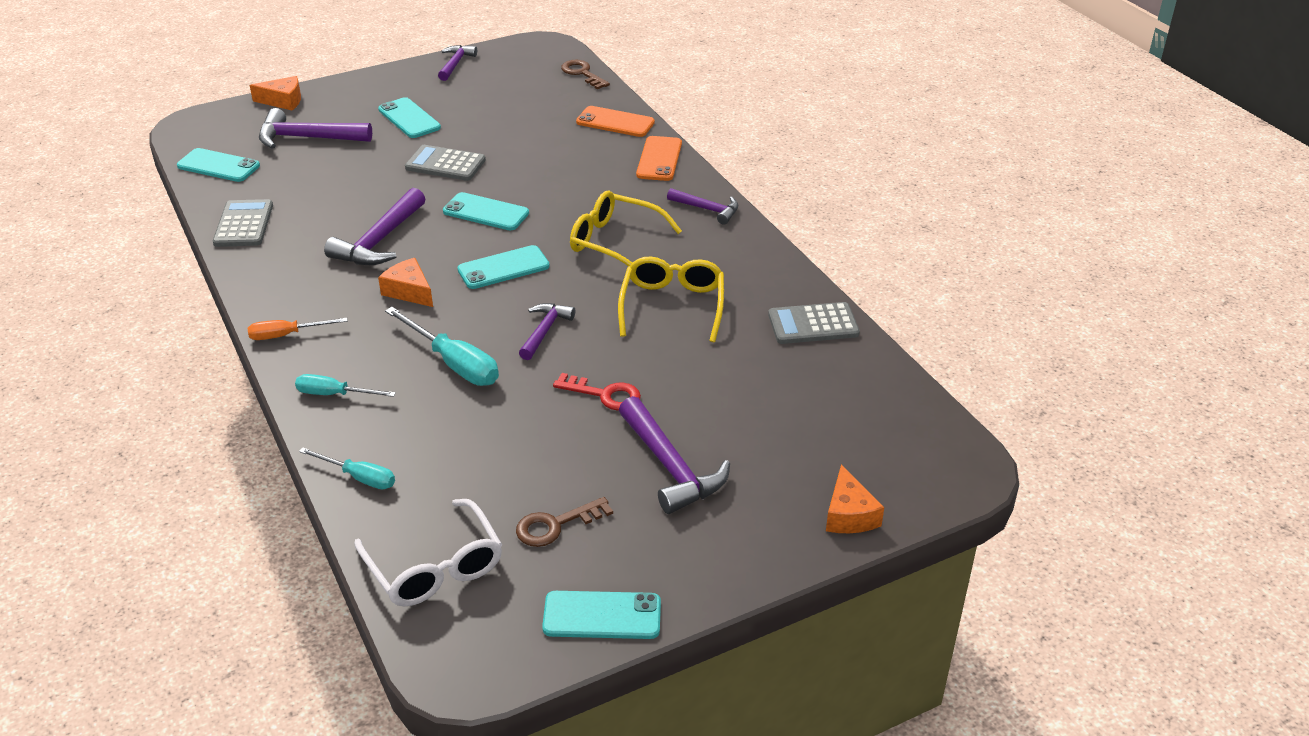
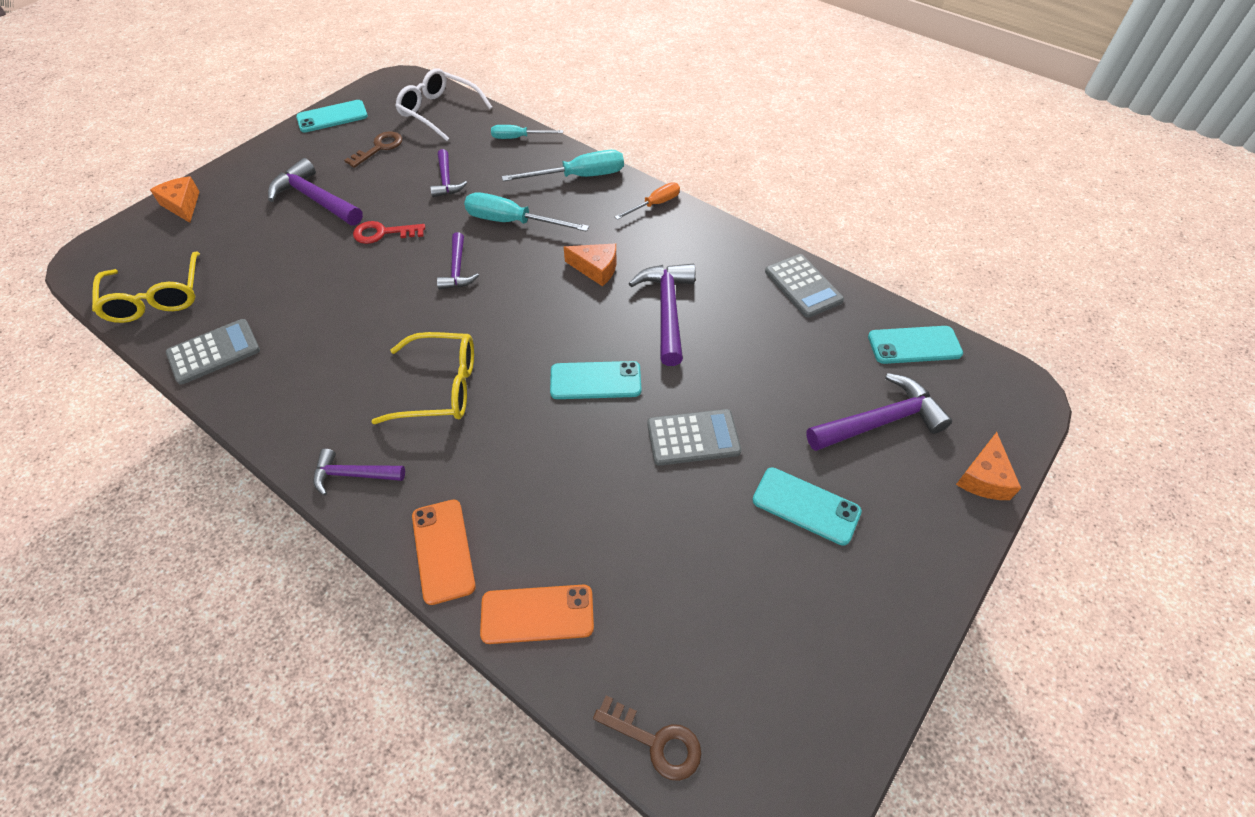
camera: 155 degrees right, 15 degrees up
(283, 101) = (983, 477): orange cheese -> orange cheese turned 45 degrees counterclockwise
(334, 394) = (579, 177): turquoise screwdriver -> turquoise screwdriver, size x1.61
(455, 64) = (865, 677): purple hammer -> purple hammer (446, 180)
(503, 268) = (532, 319): turquoise phone -> none
(672, 306) = (354, 329): yellow glasses -> yellow glasses (156, 298)

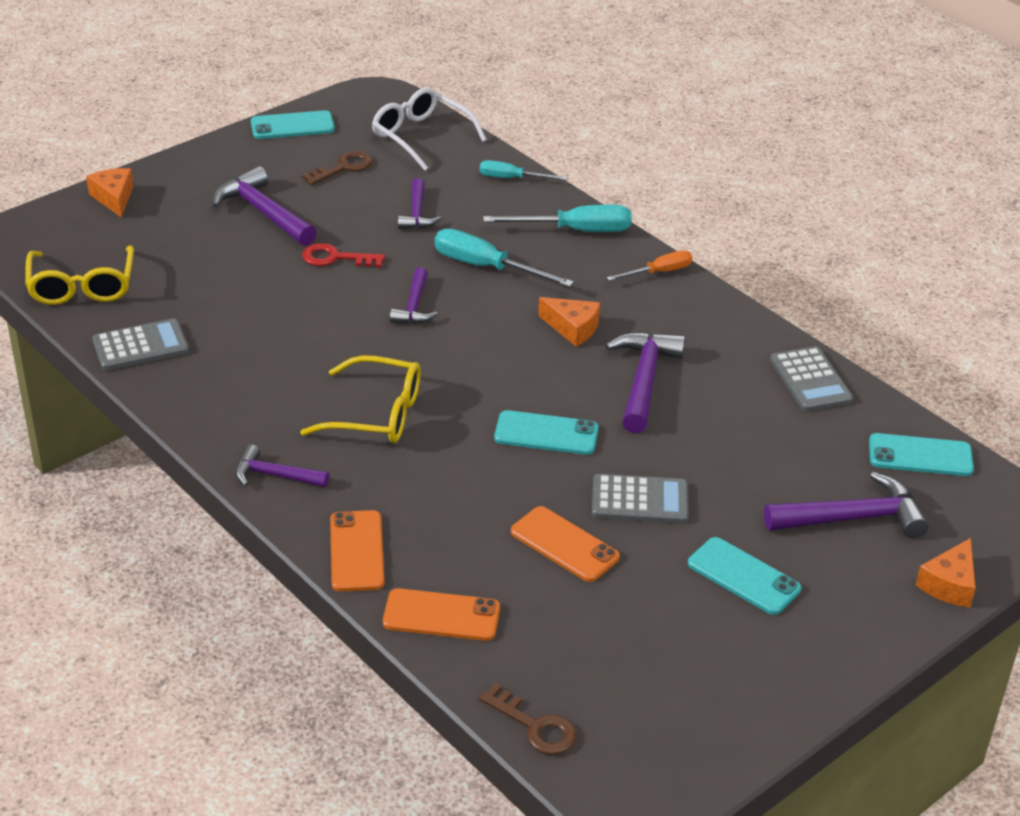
camera: 10 degrees right, 15 degrees down
(637, 502) = (564, 545): none -> orange phone

